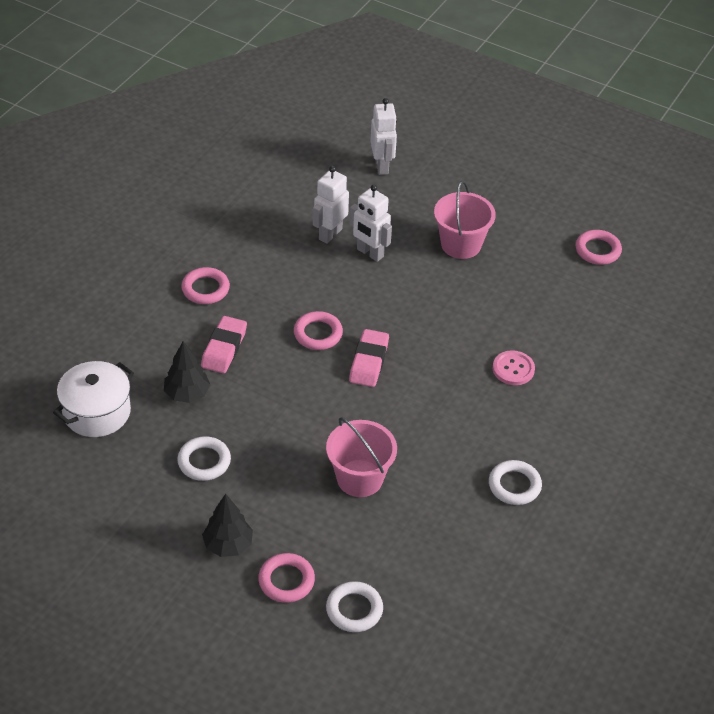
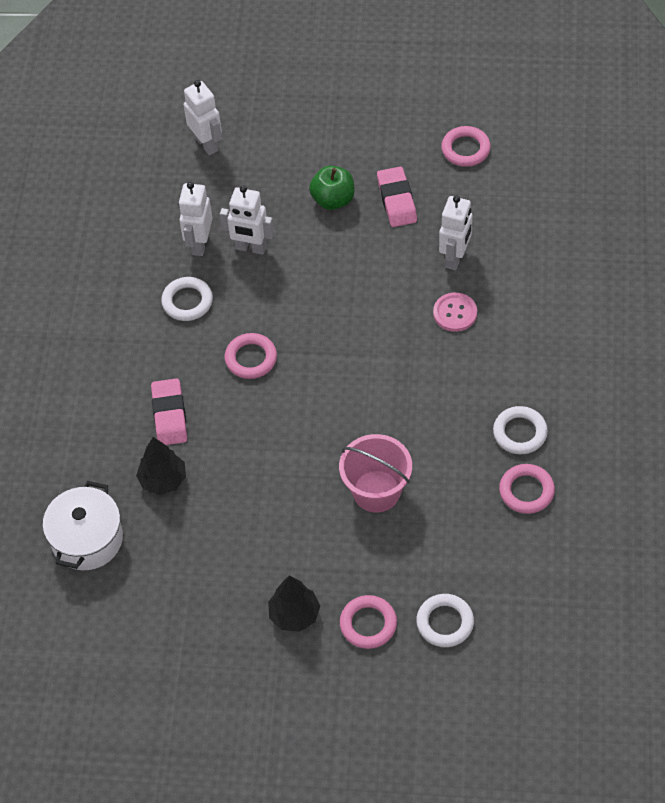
camera: 20 degrees left, 10 degrees up
(204, 461) = (222, 542): white ring -> white ring (187, 301)
(205, 289) = (112, 359): pink ring -> pink ring (526, 491)
(369, 361) = (316, 366): pink eraser -> pink eraser (397, 200)
(461, 244) = (333, 200): pink bucket -> green apple
(539, 327) = (455, 258): none -> white robot

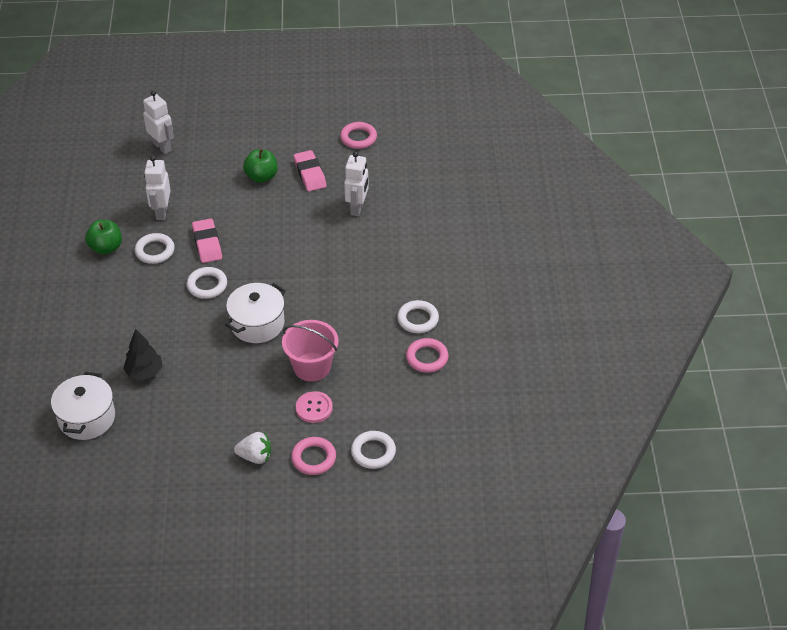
camera: 10 degrees left, 10 degrees down
(125, 292) = (106, 248): none -> green apple
(169, 415) = (146, 328): pink eraser -> pink eraser (207, 244)
(250, 248) = (201, 212): white robot -> none
(251, 358) = (207, 285): pink ring -> white ring
(294, 615) = (255, 456): black tree -> white strawberry
(311, 421) = (257, 324): none -> white pot
(455, 313) = (361, 244): pink button -> pink button (314, 408)

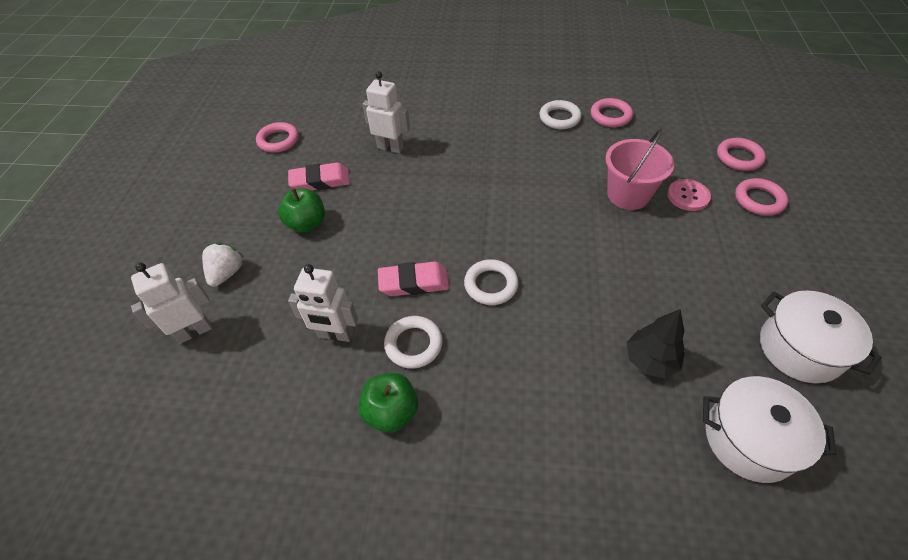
camera: 80 degrees left, 5 degrees up
(255, 456) = (770, 247): white strawberry -> white strawberry (227, 273)
(257, 324) = (561, 238): white pot -> white pot (799, 349)
(373, 452) = (739, 157): white ring -> pink ring

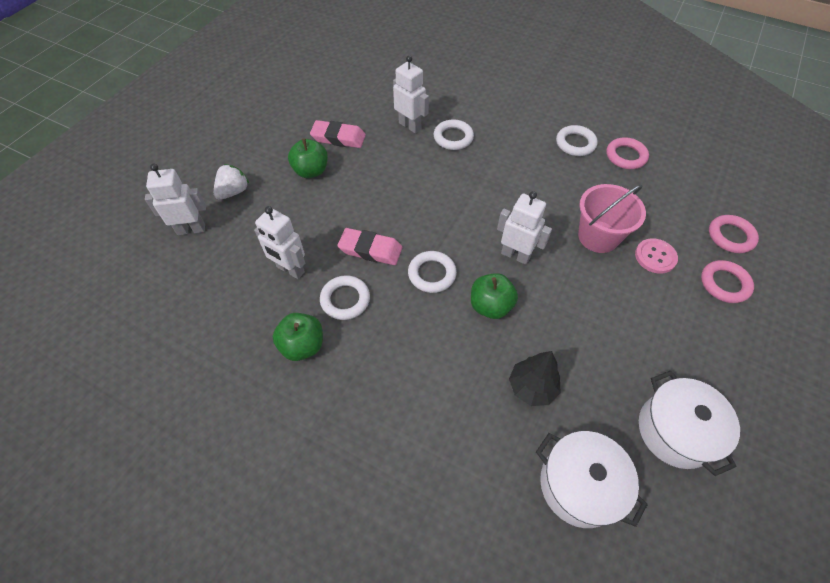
camera: 20 degrees right, 5 degrees up
(278, 140) = (322, 91): pink ring -> none
(440, 146) = (453, 137): none -> white ring
(562, 238) = (515, 255): none -> white robot
(566, 295) = (490, 306): none -> green apple

